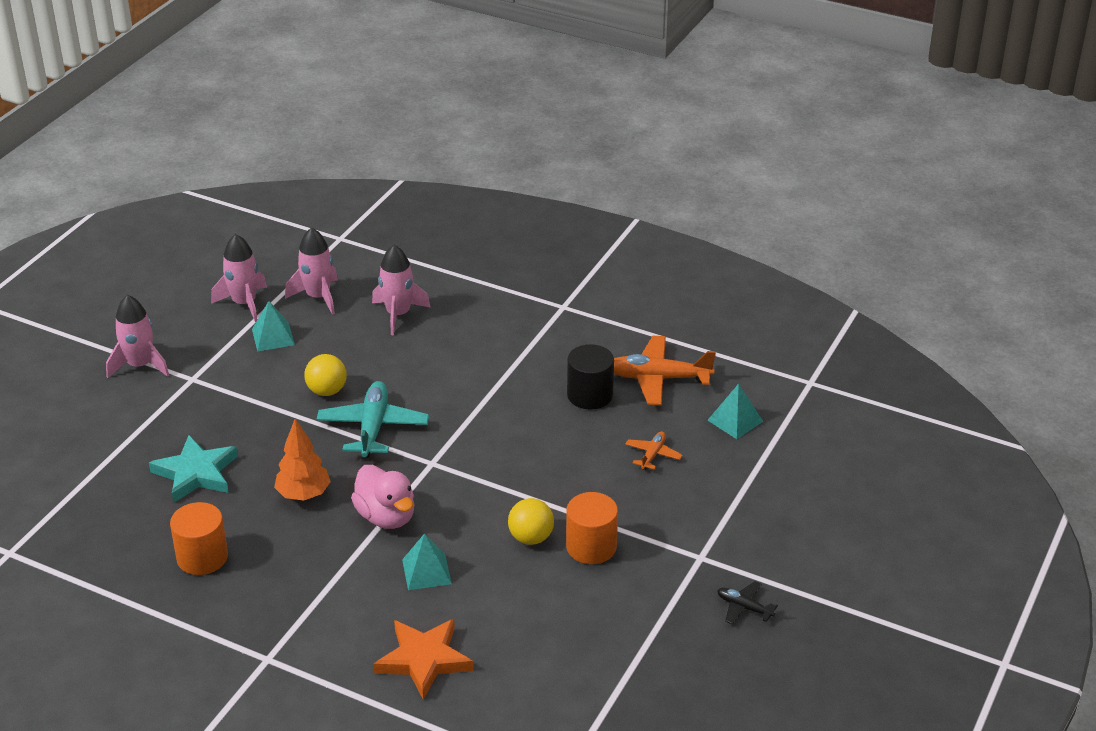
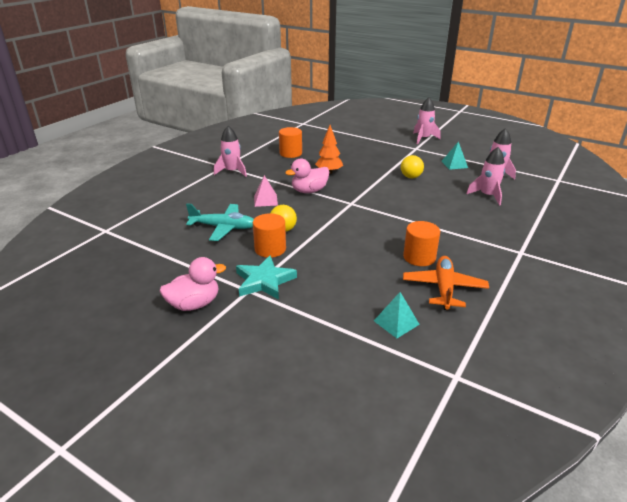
camera: 95 degrees right, 5 degrees down
(196, 473) = (346, 151): turquoise star -> turquoise star (264, 281)
(244, 303) = (481, 157): pink rocket -> pink rocket (232, 171)
(373, 428) = (381, 188): turquoise plane -> turquoise plane (223, 227)
(424, 660) = (205, 198): orange star -> none
(426, 571) = (265, 200): turquoise pyramid -> pink pyramid
(590, 395) = (419, 257): black cylinder -> orange cylinder
(653, 455) = (355, 279): orange plane -> none
(744, 607) = (194, 304): black plane -> pink duck

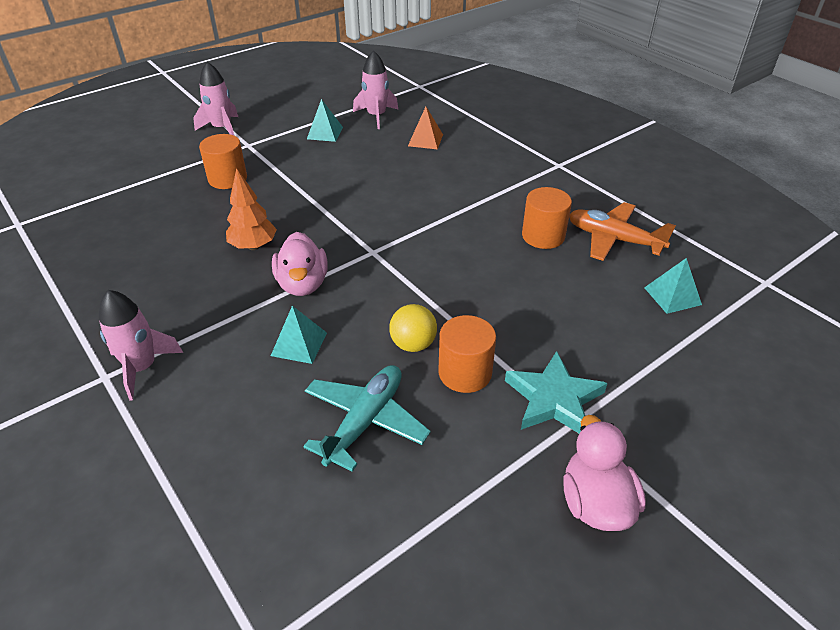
camera: 70 degrees left, 10 degrees up
(265, 200) = (299, 344): pink pyramid -> turquoise pyramid
(290, 153) = (137, 271): orange cylinder -> orange cylinder (227, 179)
(411, 177) = (333, 177): yellow ball -> none
(487, 196) = (425, 140): pink rocket -> orange pyramid

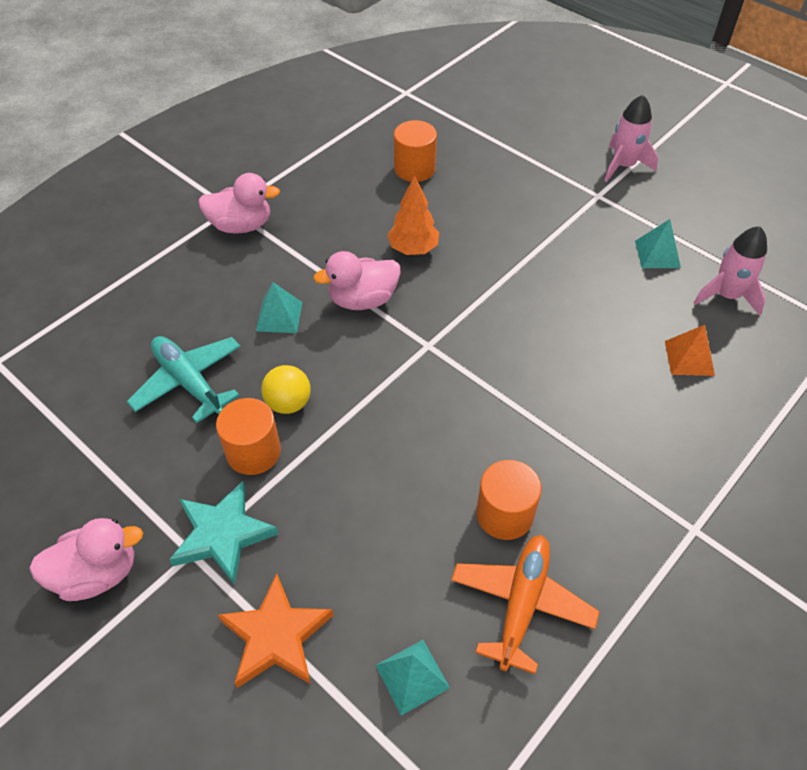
camera: 80 degrees right, 10 degrees up
(142, 367) = (241, 225): pink rocket -> pink duck
(227, 179) = (523, 198): orange cylinder -> orange cylinder (414, 169)
(365, 421) = (189, 382): turquoise plane -> turquoise plane turned 150 degrees counterclockwise
(649, 367) = (276, 636): none -> orange star

